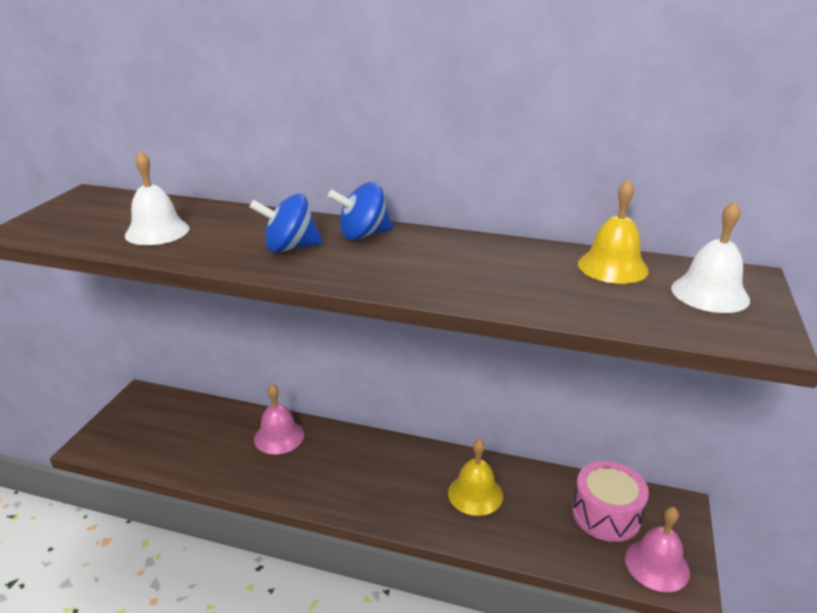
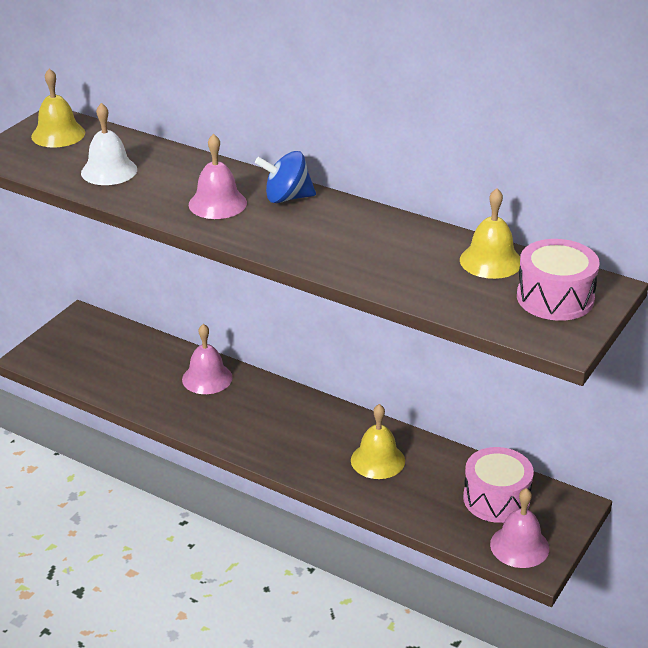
camera: 15 degrees right, 5 degrees up
(94, 206) = (58, 134): none -> yellow bell
(290, 248) = (217, 203): blue spinning top -> pink bell
(710, 293) = (555, 298): white bell -> pink drum

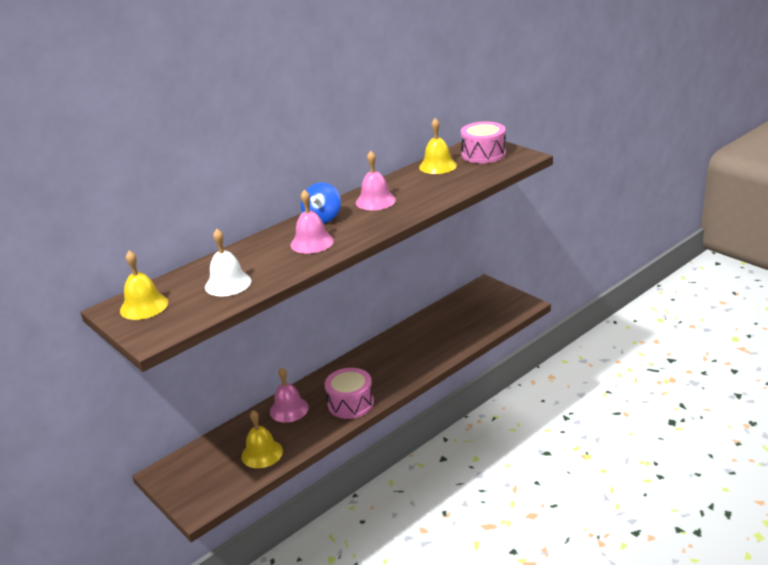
camera: 70 degrees left, 5 degrees down
(377, 460) = (416, 345): yellow bell -> yellow bell (262, 453)
(496, 499) = (468, 308): pink drum -> pink drum (350, 403)
(519, 546) = (510, 307): pink bell -> pink bell (375, 201)

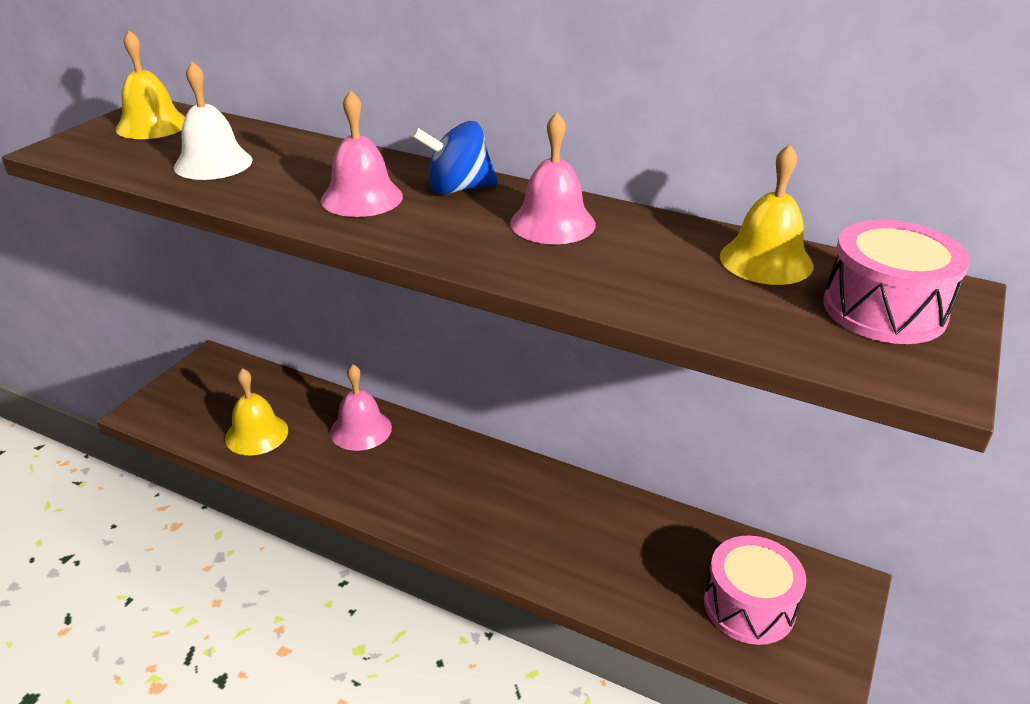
camera: 65 degrees right, 5 degrees up
(350, 403) = (390, 493): pink drum -> pink drum (749, 606)

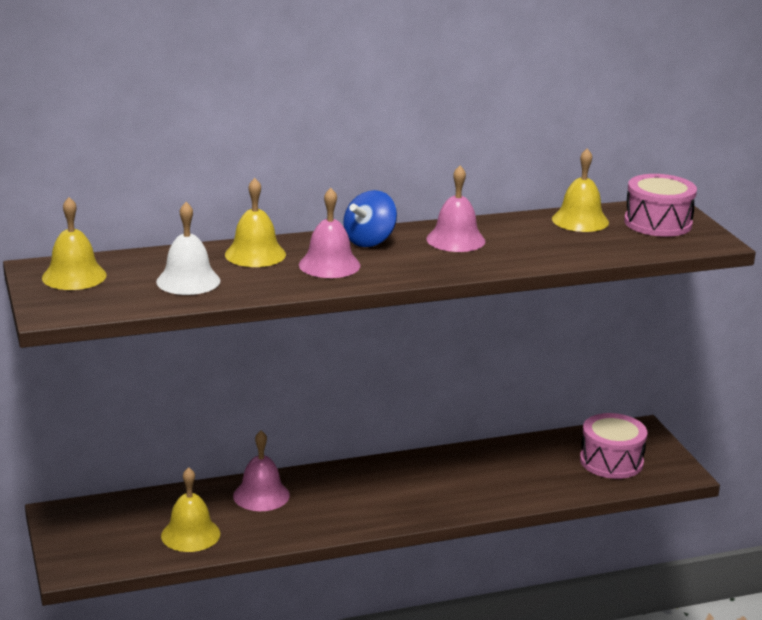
camera: 45 degrees left, 10 degrees down
(325, 161) = (255, 254): none -> yellow bell

